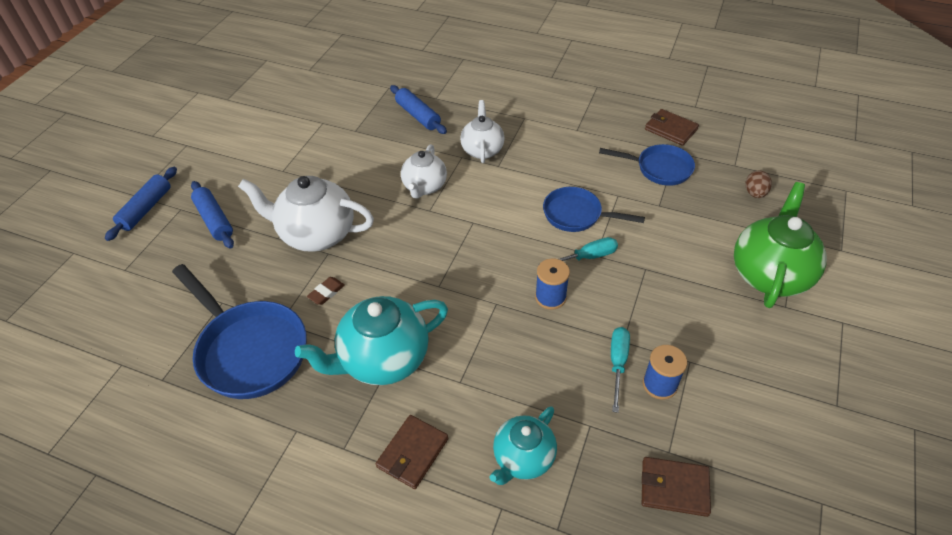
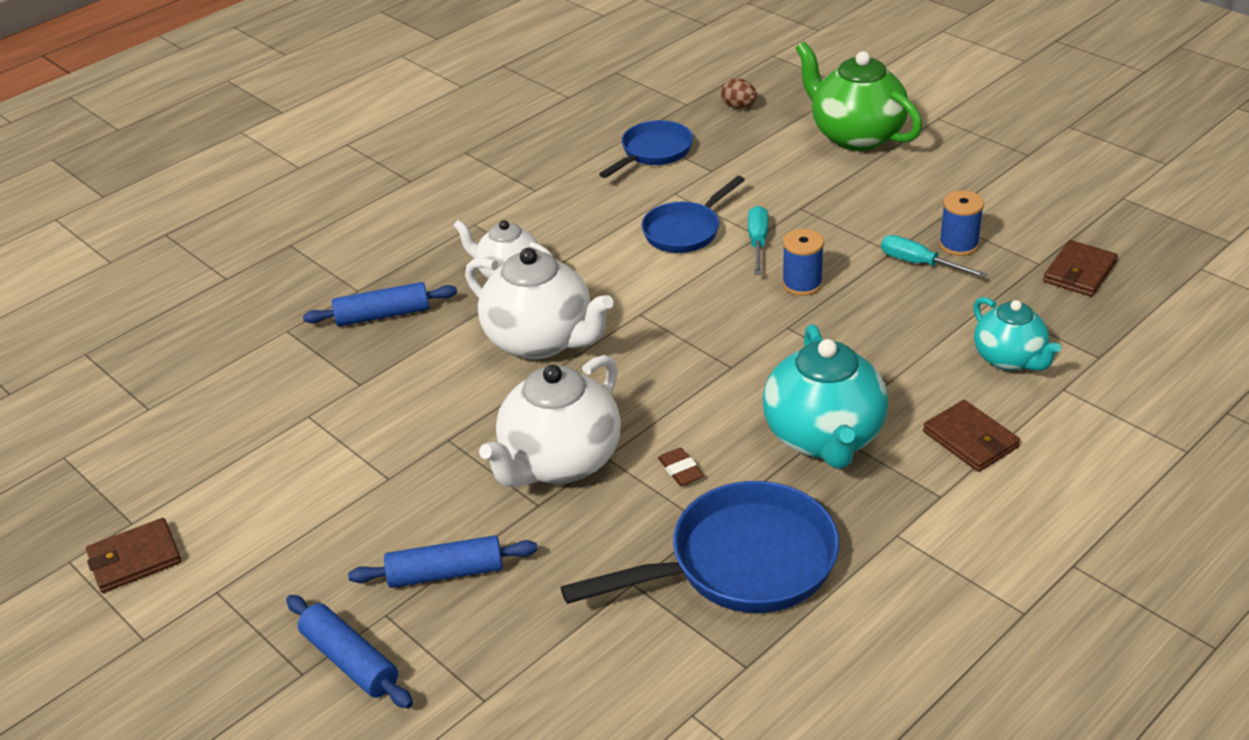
camera: 65 degrees left, 10 degrees down
(424, 187) = (541, 340): white teapot -> white teapot, size x1.61
(670, 129) = (593, 125): brown wallet -> brown wallet (134, 559)

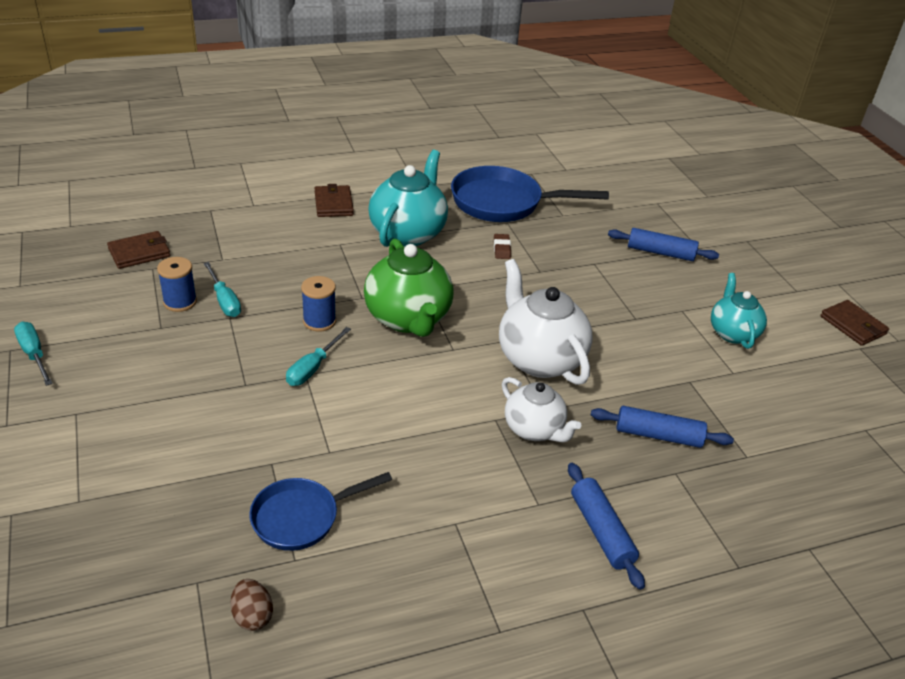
camera: 160 degrees left, 0 degrees up
(134, 559) = (853, 325): brown wallet -> brown wallet turned 60 degrees clockwise
(350, 661) = (721, 237): blue rolling pin -> blue rolling pin (601, 531)
(559, 462) = (570, 278): white teapot -> none
(685, 231) = (357, 405): blue pan -> none
(738, 106) = (151, 545): brown egg -> brown egg (252, 616)
(855, 136) = (102, 440): green teapot -> green teapot (408, 319)
(1003, 159) = (34, 354): none -> turquoise screwdriver
(1010, 359) = (258, 227): turquoise teapot -> turquoise teapot (732, 333)

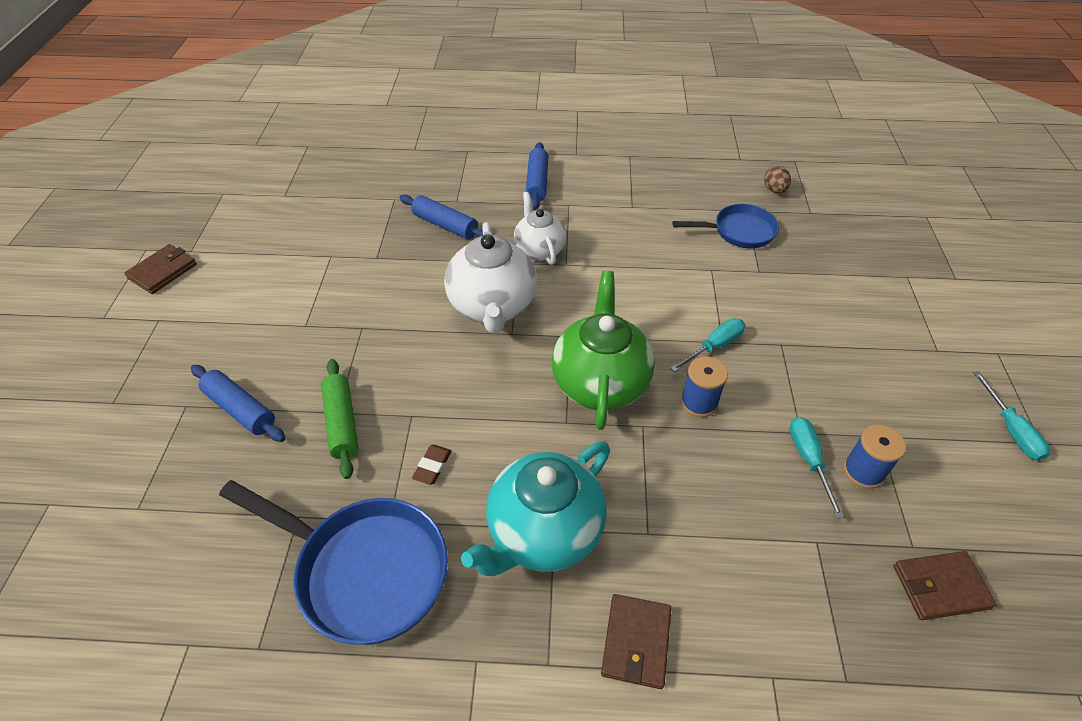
camera: 155 degrees left, 10 degrees up
(584, 258) = (342, 423): none -> green rolling pin
(732, 333) = (285, 290): turquoise teapot -> none
(853, 325) = (163, 271): brown wallet -> brown wallet turned 45 degrees clockwise

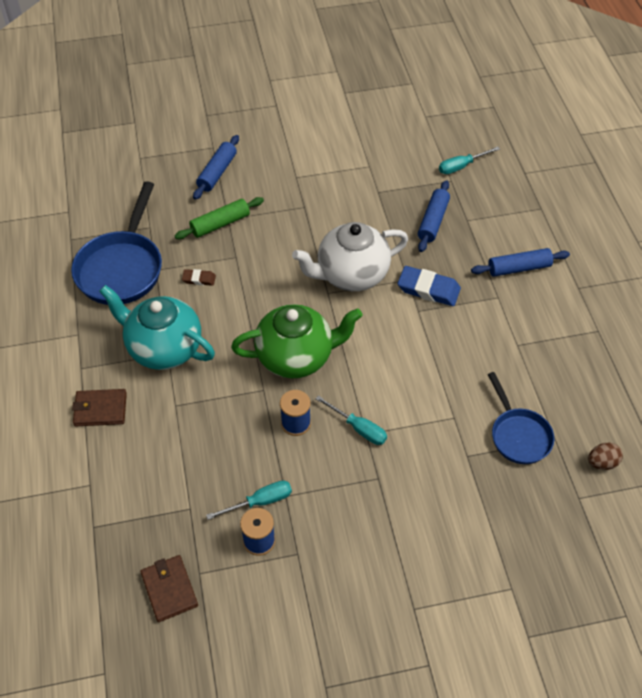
camera: 75 degrees right, 5 degrees up
(163, 271) = (319, 88): brown wallet -> none
(539, 250) = (428, 289): white teapot -> blue eraser
(1010, 430) = (333, 662): turquoise screwdriver -> turquoise screwdriver (461, 166)

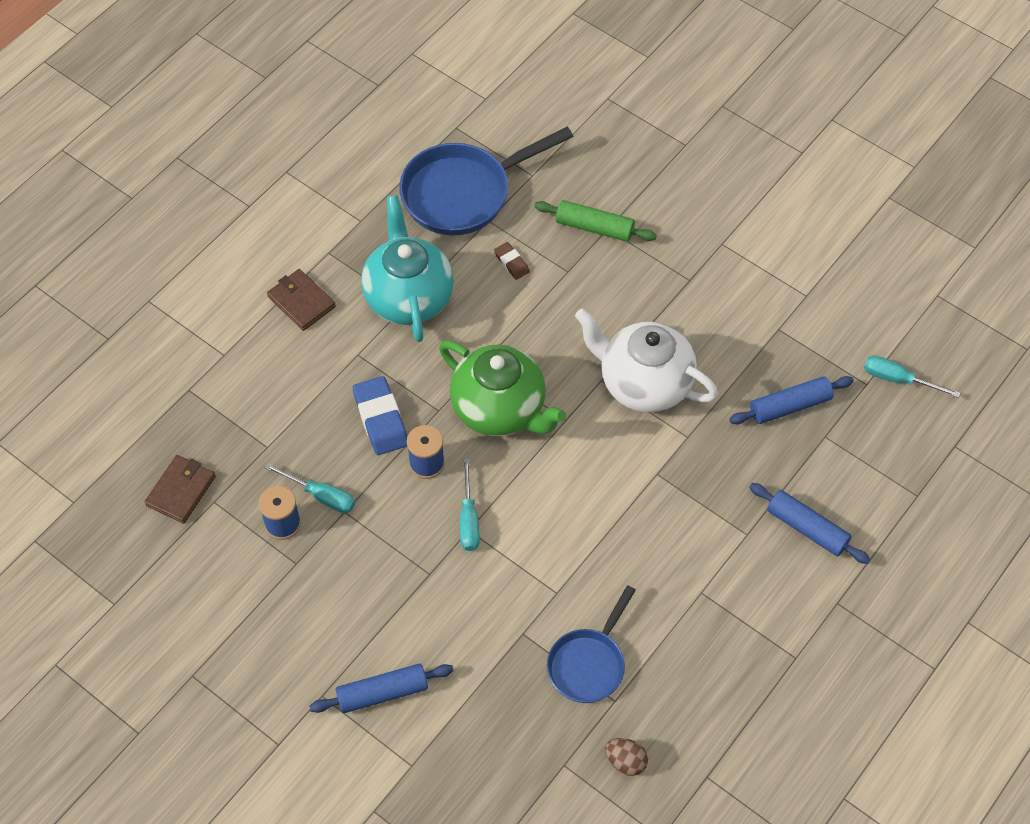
camera: 50 degrees right, 5 degrees up
(217, 172) = (656, 174): blue rolling pin -> blue rolling pin (382, 693)
(428, 289) = (694, 464): blue eraser -> blue eraser (381, 419)

